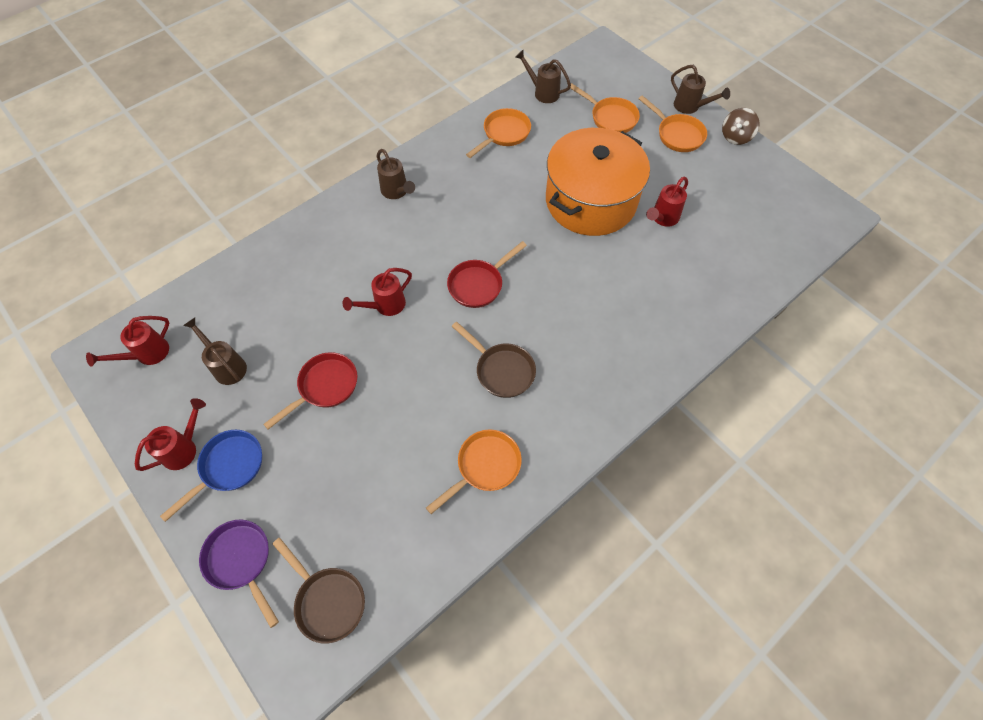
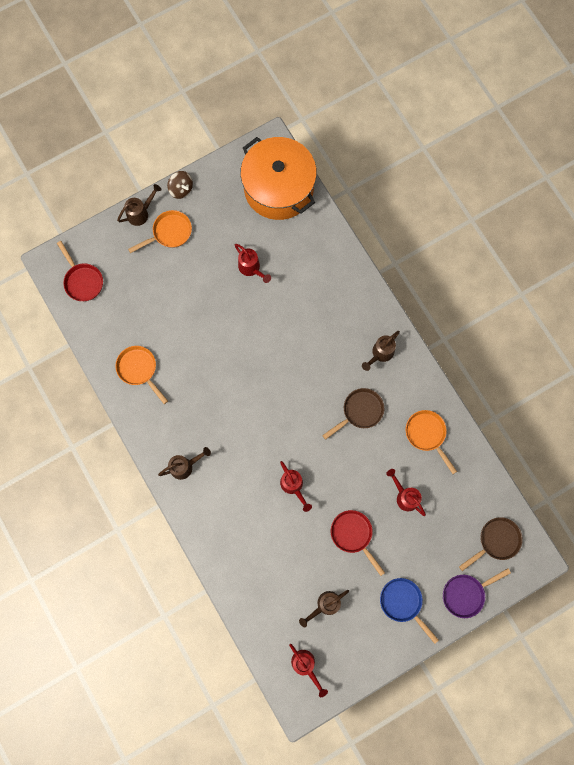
camera: 80 degrees left, 15 degrees up
(184, 448) = (384, 634): red watering can -> red watering can (404, 496)
(479, 284) = (286, 415): red pan -> red pan (82, 281)
(542, 92) = (96, 328): brown watering can -> brown watering can (380, 354)
(591, 201) = (224, 317): orange pot -> orange pot (279, 188)
(610, 118) = (139, 279): orange pan -> none

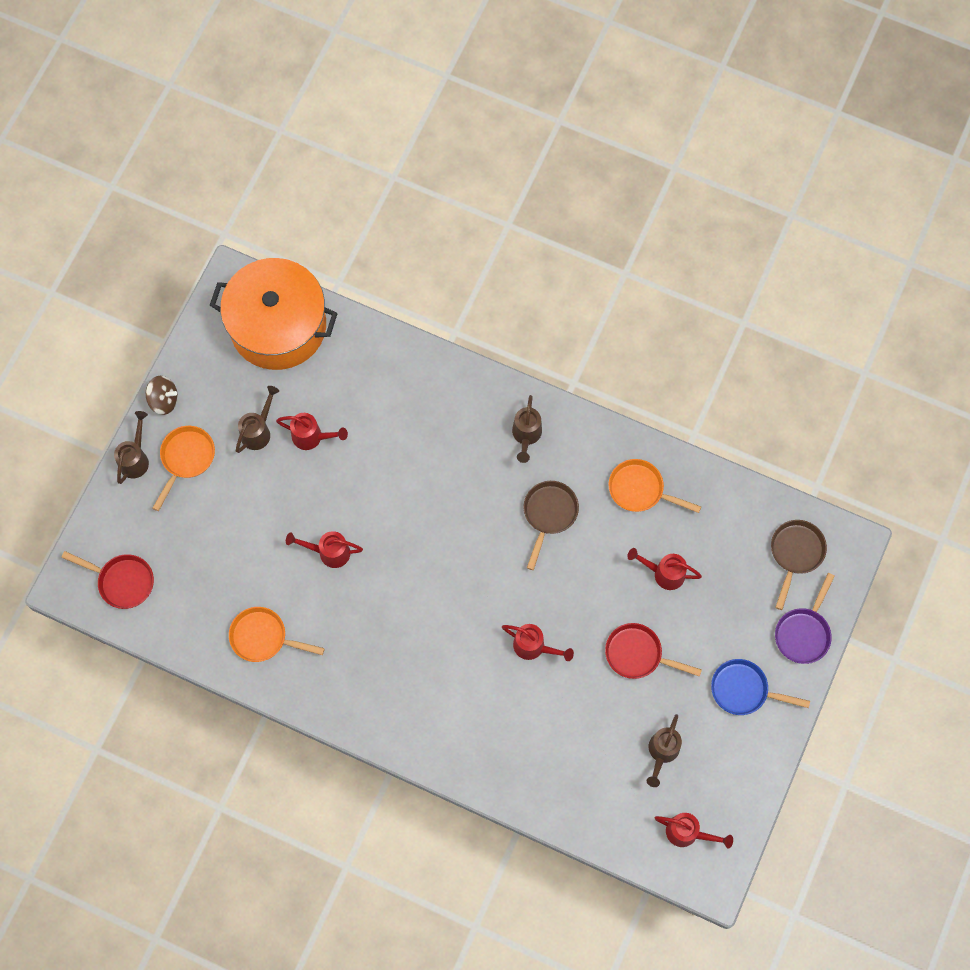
camera: 35 degrees left, 5 degrees down
(185, 466) = (395, 709): brown watering can -> brown watering can (258, 430)
(212, 345) = (328, 552): none -> red watering can

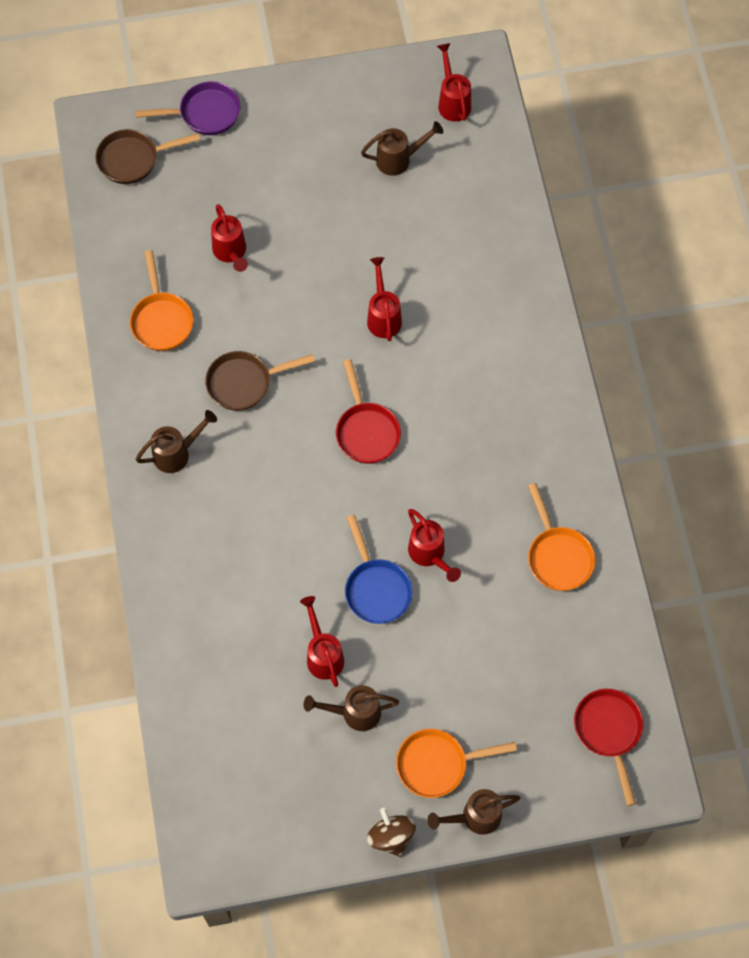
camera: 125 degrees left, 5 degrees down
(278, 326) = (223, 778): orange pot -> none
(638, 654) = (324, 229): red pan -> red pan (366, 431)
(744, 690) = (293, 130): blue pan -> blue pan (376, 588)

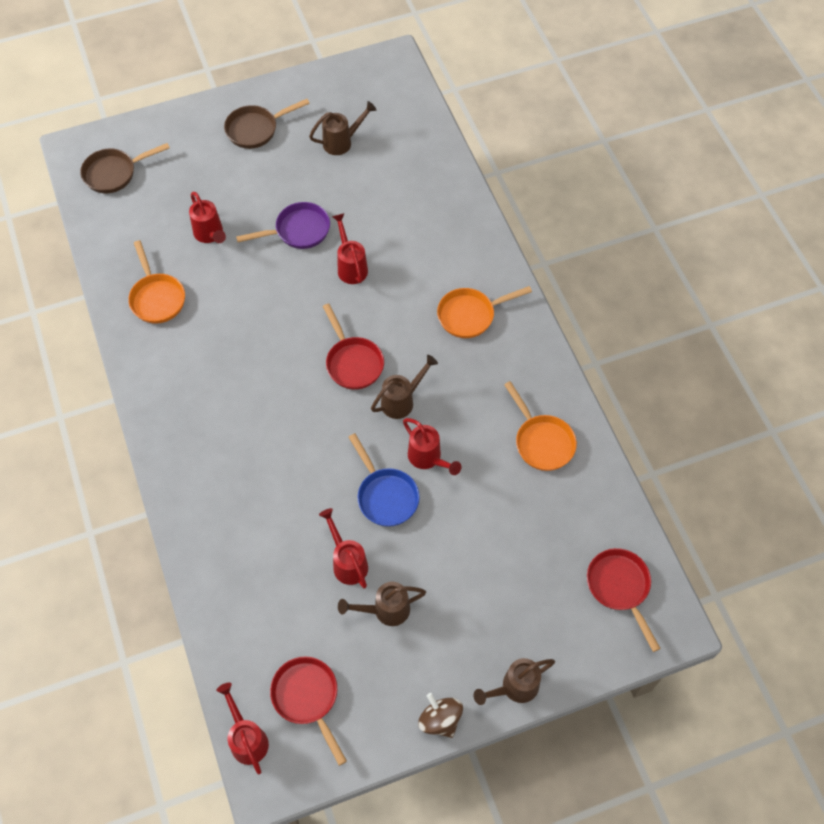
camera: 10 degrees left, 5 degrees down
(177, 453) = (187, 407): brown watering can -> brown watering can (402, 400)
(205, 113) = (171, 129): purple pan -> purple pan (298, 231)
(244, 383) = (238, 339): brown pan -> brown pan (256, 129)
(258, 790) = (307, 698): none -> red pan
(437, 764) = (470, 644): orange pan -> orange pan (470, 315)
(453, 101) = (379, 92): red watering can -> red watering can (247, 738)

